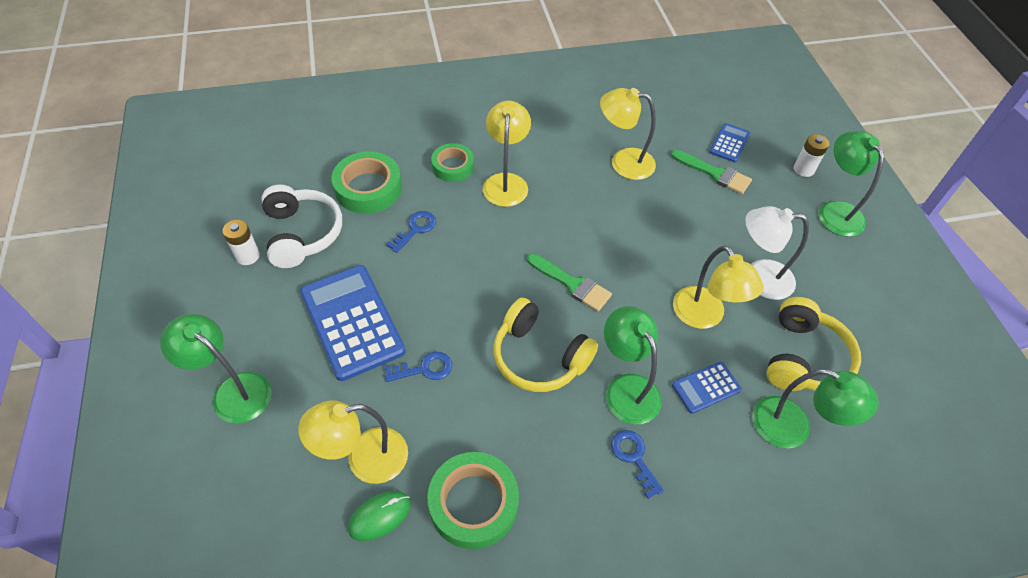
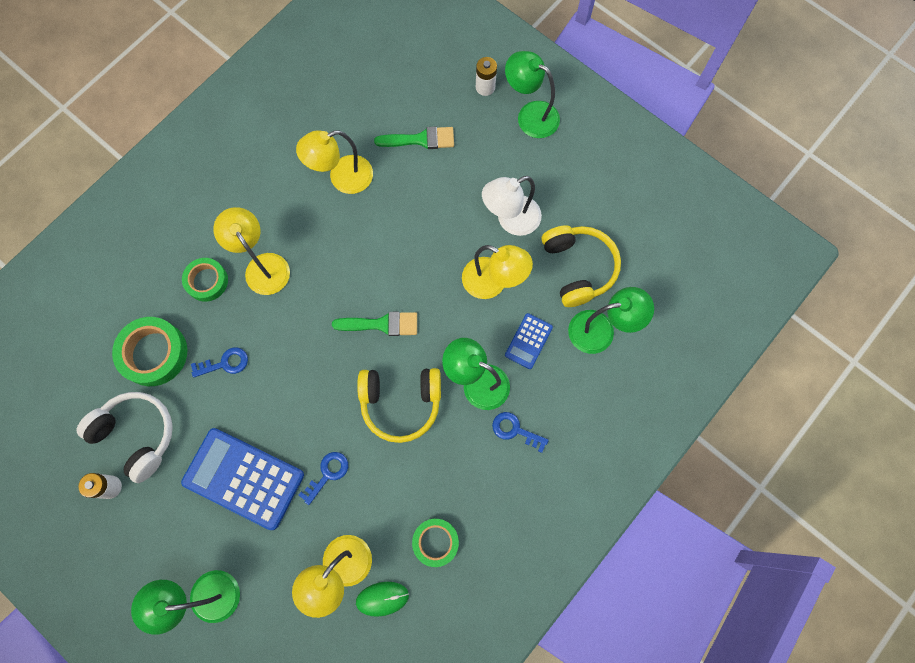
camera: 35 degrees left, 20 degrees up
(380, 516) = (382, 598): green mouse -> green mouse turned 60 degrees clockwise
(415, 229) = (225, 363): blue key -> blue key turned 75 degrees clockwise
(473, 503) = (435, 542): green tape -> green tape, size x0.65
(729, 143) = (413, 98): blue calculator -> none

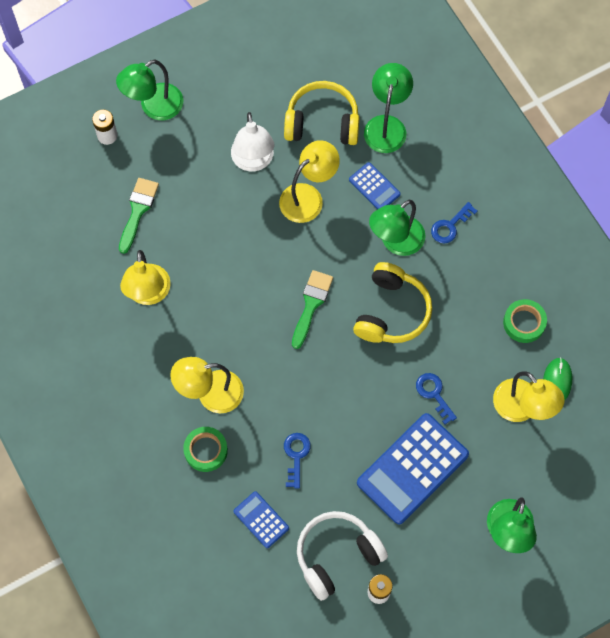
camera: 70 degrees left, 5 degrees down
(154, 353) = (261, 519): green tape -> blue calculator

